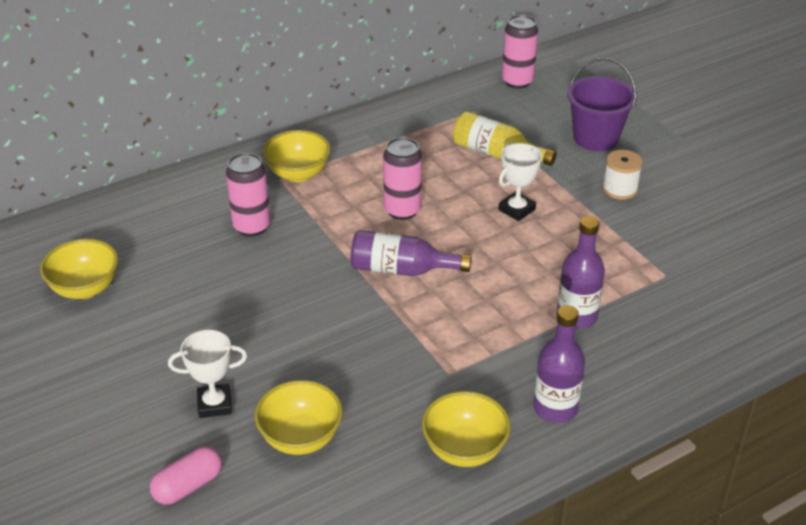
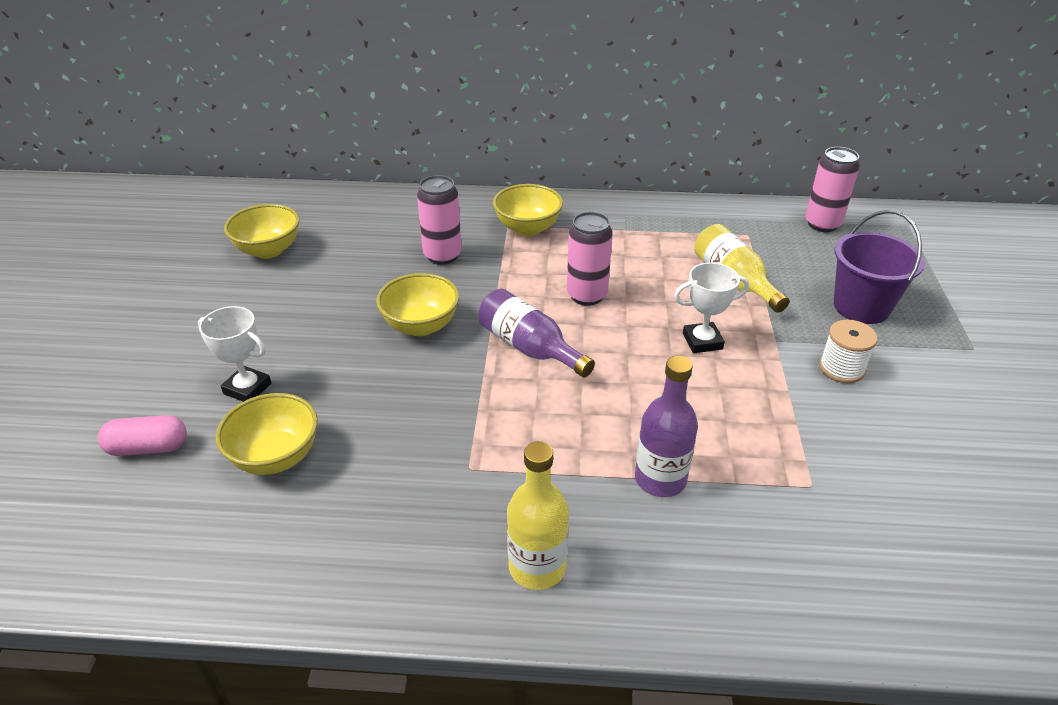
camera: 35 degrees right, 0 degrees up
(464, 450) = (400, 556): yellow bowl -> yellow bowl (421, 326)
(555, 408) = (537, 567): purple bottle -> yellow bottle

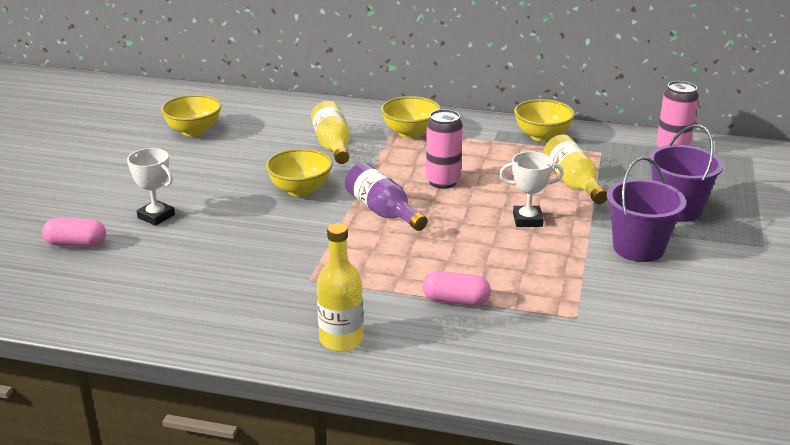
camera: 10 degrees right, 10 degrees down
(276, 457) = (167, 258): yellow bowl -> yellow bowl (542, 136)
(442, 255) = (332, 145): pink can -> yellow bottle
(660, 479) = (455, 301): purple bottle -> pink capsule
(841, 368) = (638, 248): white spool -> purple bucket

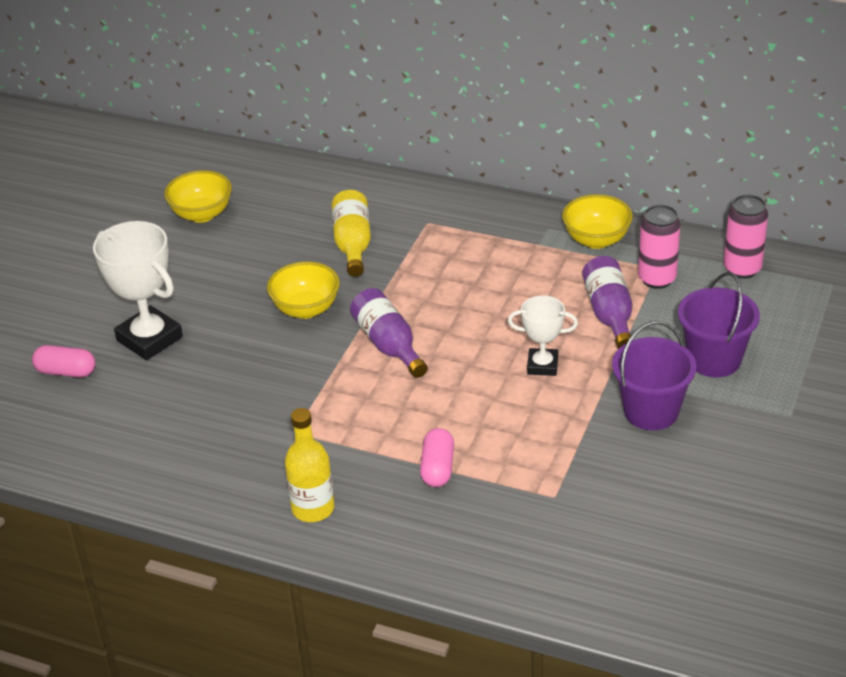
camera: 10 degrees right, 10 degrees up
(156, 216) = (149, 339): white trophy -> white trophy, size x1.70
(410, 133) = (445, 228): yellow bowl -> none
(443, 182) = (464, 305): pink can -> pink can (657, 279)
(455, 301) = (437, 468): pink capsule -> pink capsule turned 75 degrees clockwise
(573, 183) = (609, 314): yellow bottle -> purple bottle

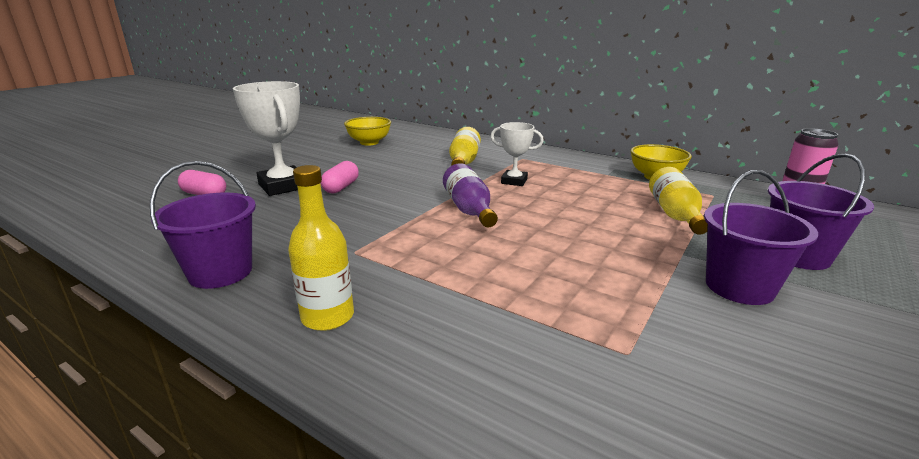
camera: 10 degrees right, 15 degrees down
(184, 480) = (220, 272): none -> purple bucket
(306, 309) = (412, 185): yellow bowl -> none
(437, 468) = (485, 301): pink capsule -> pink capsule (341, 187)
(542, 365) = (611, 238): white trophy -> white trophy (514, 181)
(609, 314) = (675, 215): purple bottle -> yellow bottle
(657, 279) = (715, 200): pink can -> none

